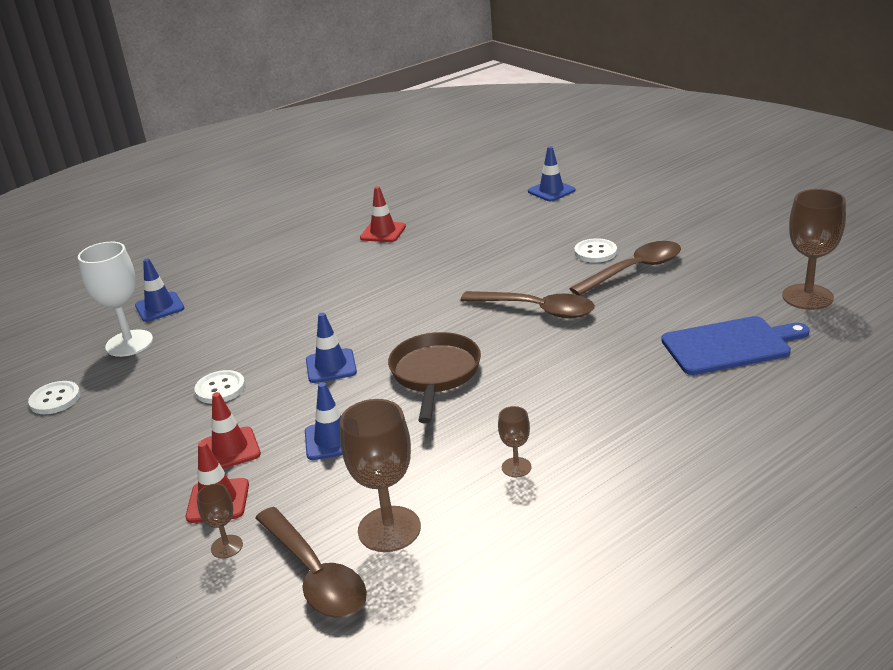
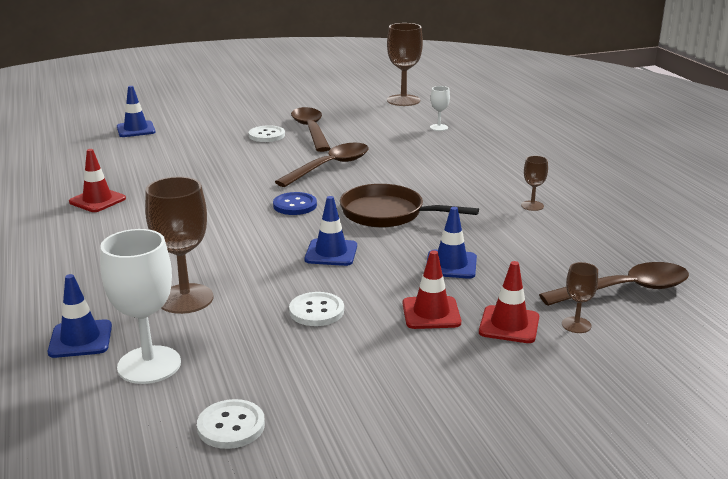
camera: 75 degrees left, 5 degrees down
(389, 529) = (582, 256): brown goblet -> brown goblet (185, 299)
(425, 319) = (295, 205): none -> blue button
(729, 345) = (439, 127): blue cutting board -> white goblet

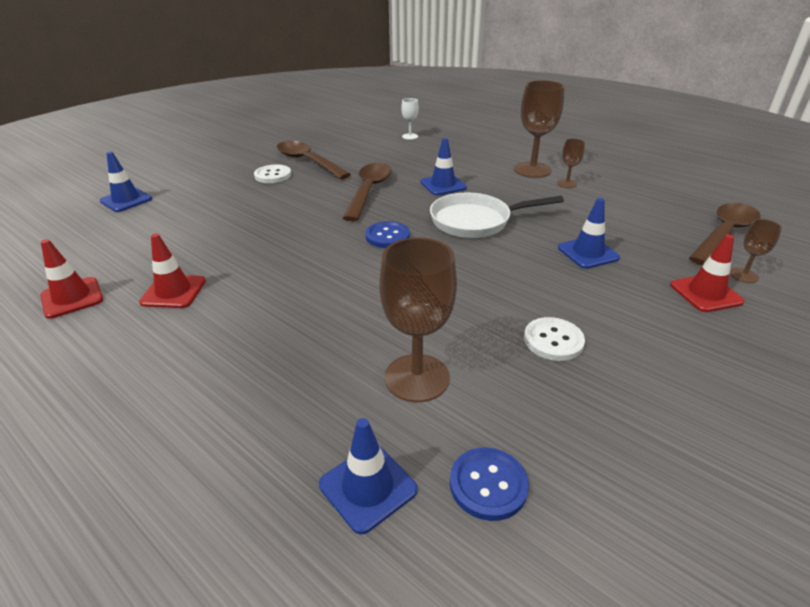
camera: 30 degrees left, 10 degrees up
(149, 365) = (488, 484): white goblet -> blue button
(231, 426) = (671, 524): white button -> none
(331, 253) = (482, 274): blue traffic cone -> blue traffic cone (443, 185)
(387, 214) = (475, 221): brown pan -> white pan
(403, 100) = (351, 120): brown goblet -> brown goblet (532, 170)
(431, 313) = (640, 305): red traffic cone -> red traffic cone (72, 298)

